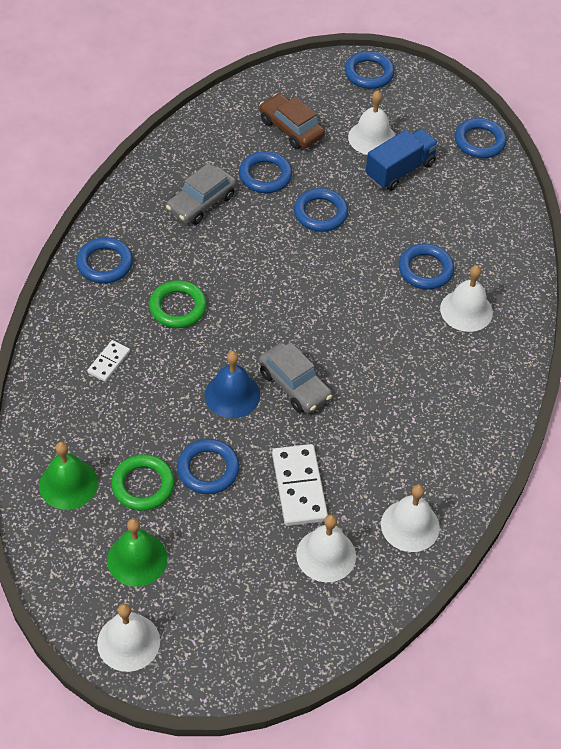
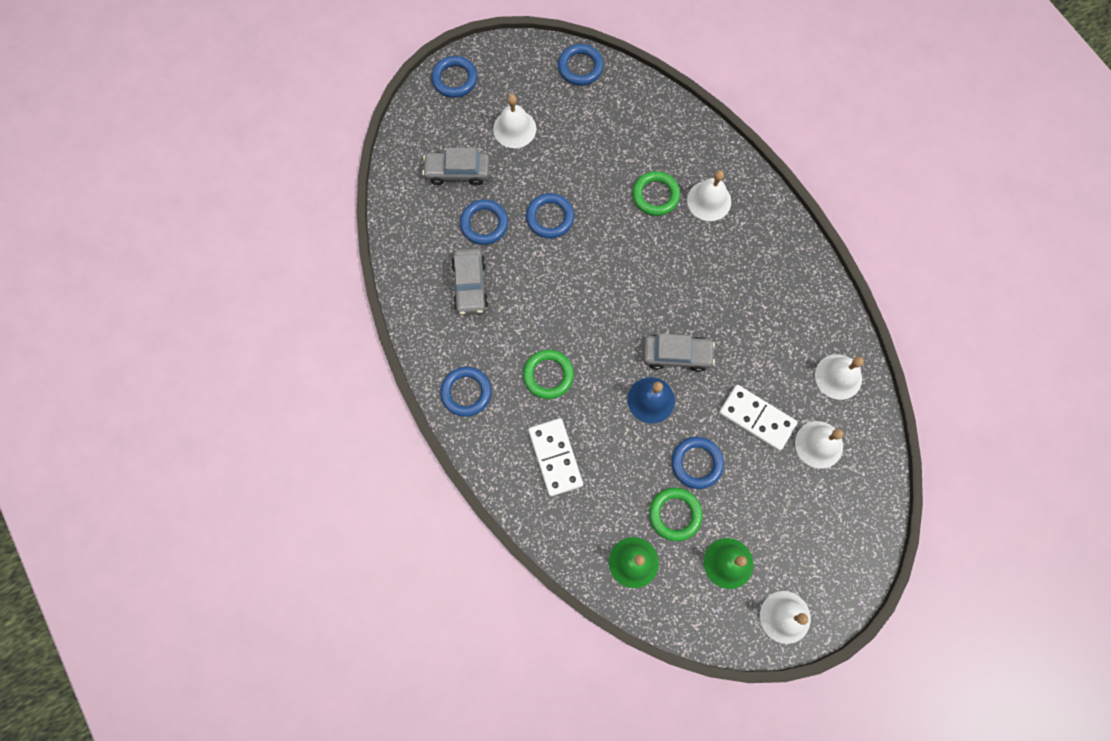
camera: 45 degrees left, 20 degrees up
(109, 362) = (555, 457): white domino -> white domino, size x1.82
(291, 129) = (457, 172): brown car -> grey car
(400, 170) = (559, 137): blue truck -> none
(425, 270) = (655, 195): blue ring -> green ring

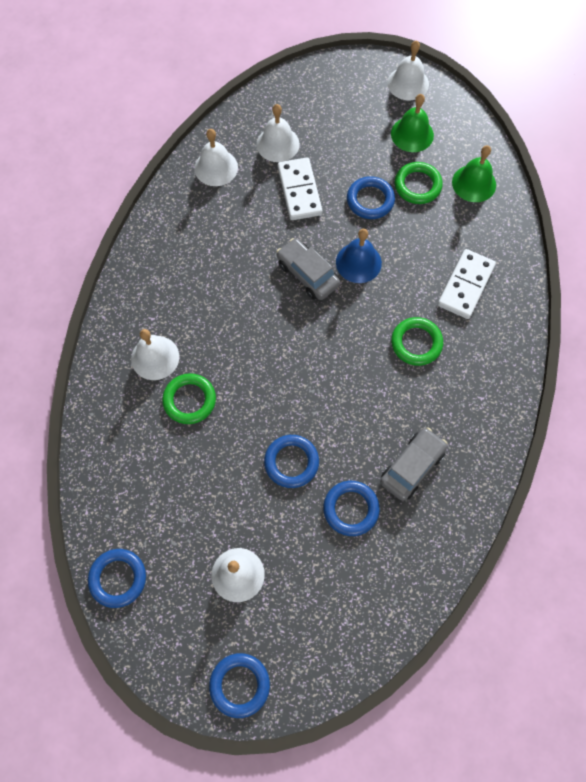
camera: 135 degrees left, 5 degrees down
(457, 172) = (328, 581): grey car -> none
(466, 392) = (491, 386): blue ring -> none

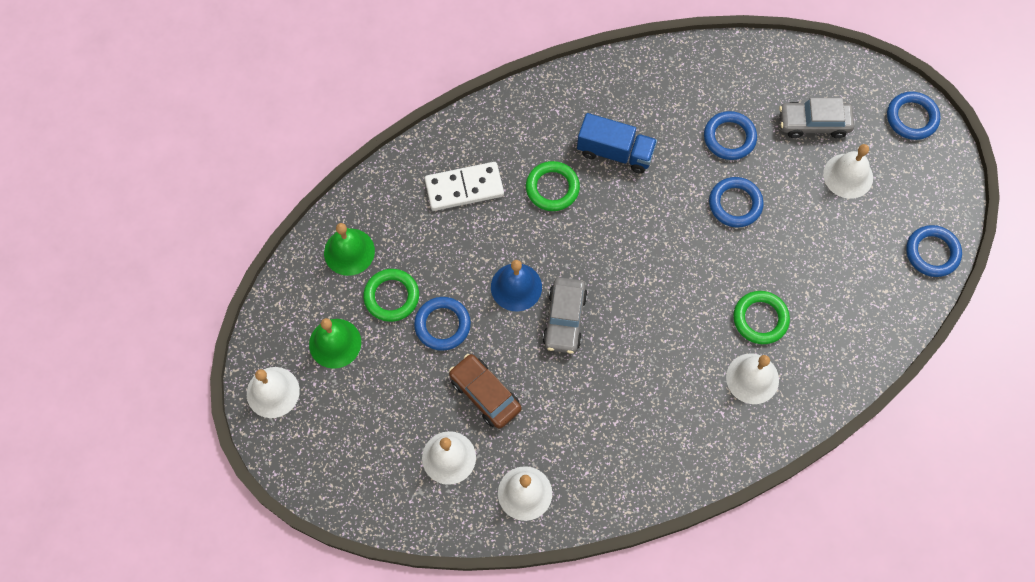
camera: 130 degrees left, 0 degrees up
(299, 191) = (485, 394): white domino -> brown car
(410, 411) = (615, 152): none -> blue truck
(412, 466) = (658, 120): grey car -> grey car (813, 123)

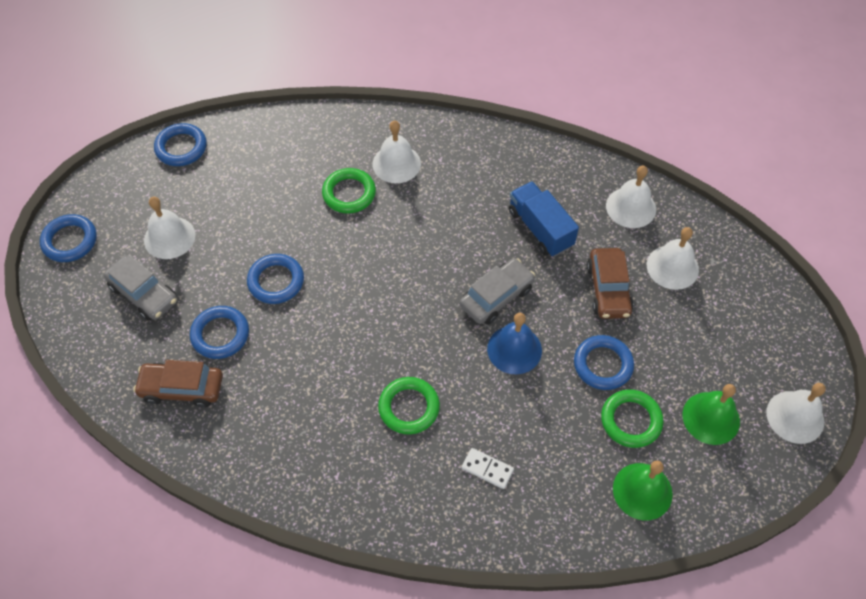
camera: 140 degrees left, 10 degrees down
(464, 188) = (487, 469): white domino -> white domino, size x0.55
(615, 152) = (325, 397): blue truck -> blue truck (540, 228)
(712, 86) = (182, 388): none -> brown car

